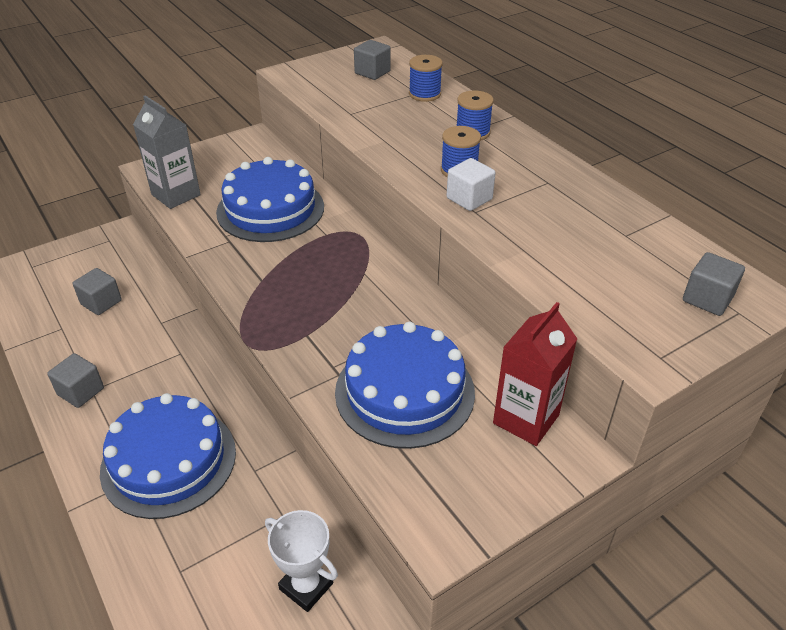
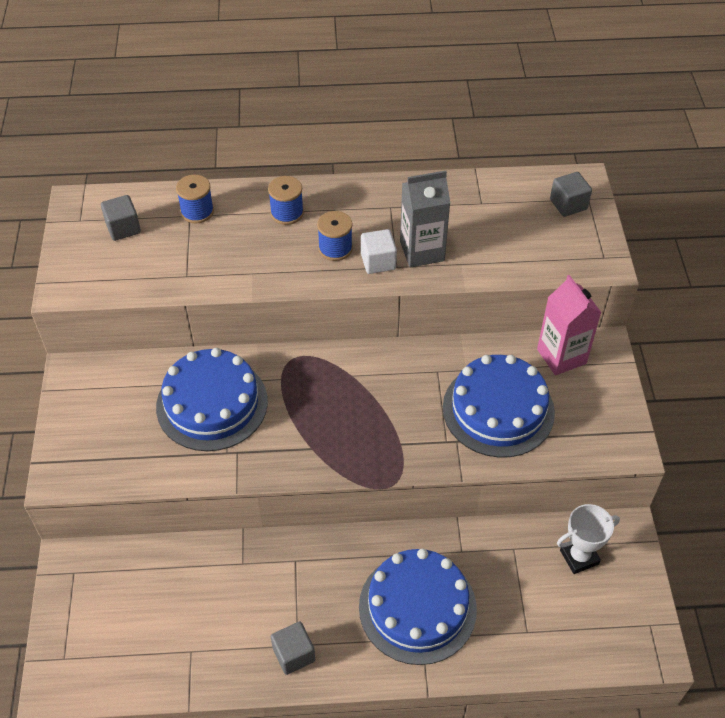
camera: 60 degrees left, 10 degrees up
(101, 302) = (176, 606): grey cube -> none
(176, 195) = (126, 470): grey carton -> grey carton (422, 251)
(526, 419) = (561, 356): red carton -> pink carton

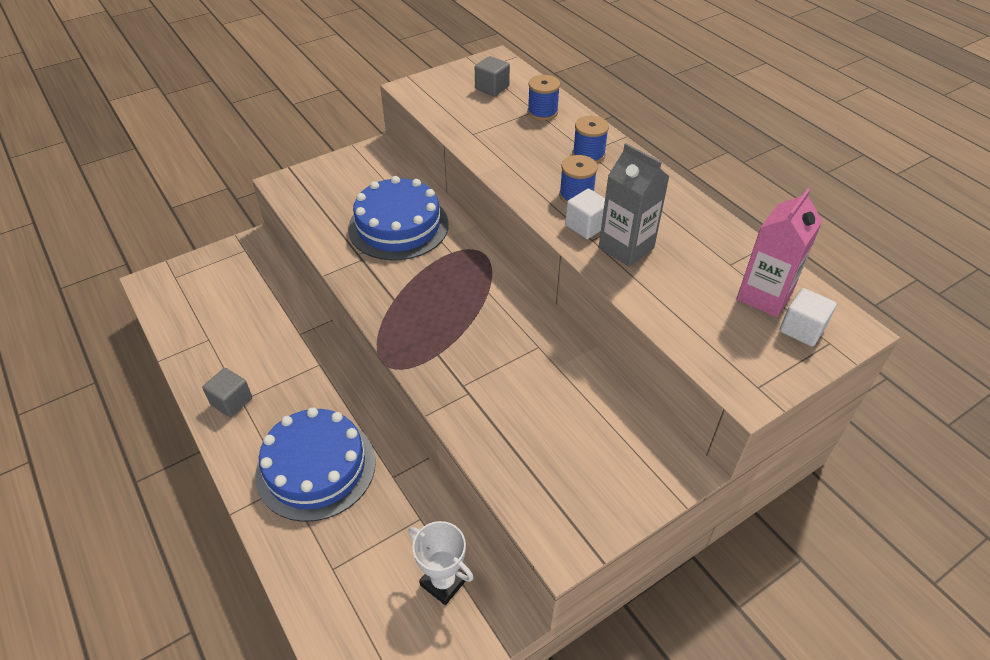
camera: 60 degrees right, 5 degrees down
(498, 410) = (528, 410): blue cake -> none
(561, 356) = (636, 436): pink carton -> pink carton (764, 296)
(568, 204) = (802, 329): grey cube -> white cube

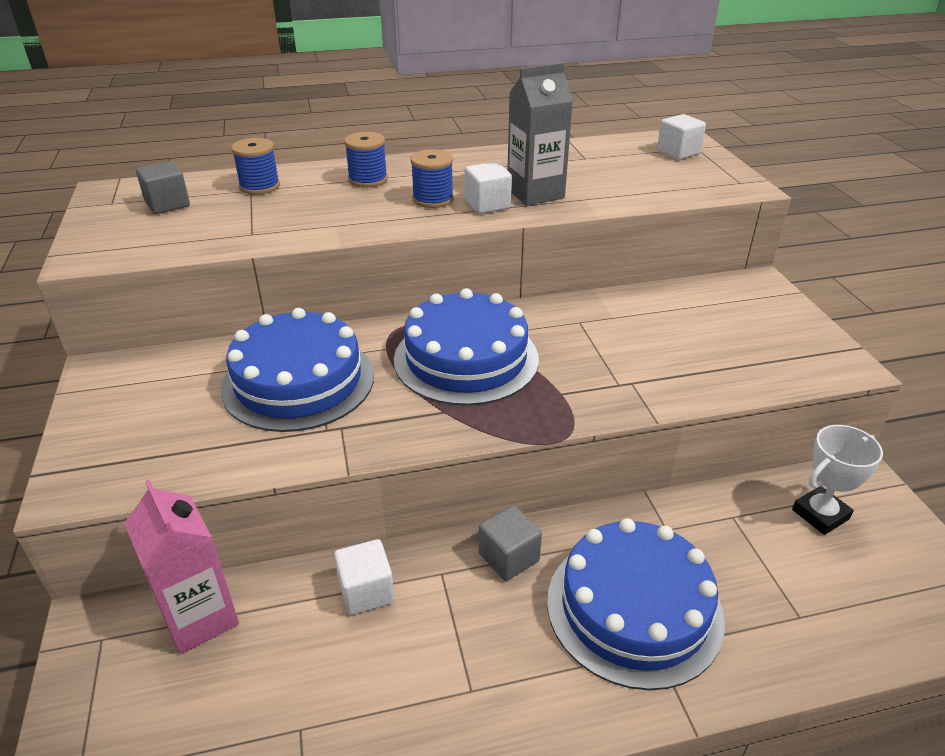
camera: 70 degrees left, 10 degrees down
(231, 401) = (469, 705): grey cube -> grey cube (509, 557)
(297, 335) = (366, 591): none -> white cube
(457, 294) = (466, 359): none -> blue cake
(764, 296) = (633, 155): pink carton -> pink carton (200, 617)

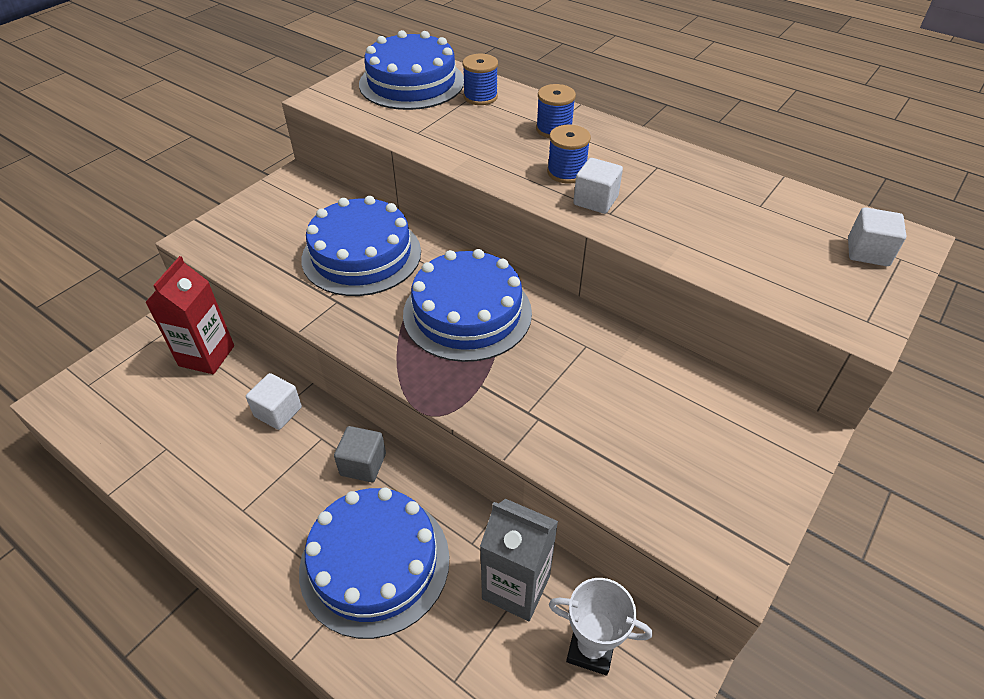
camera: 50 degrees right, 10 degrees up
(167, 204) = (411, 82): grey cube -> blue cake
(200, 617) = (206, 356): pink carton -> red carton
(535, 193) = (650, 213): grey carton -> grey carton (516, 587)

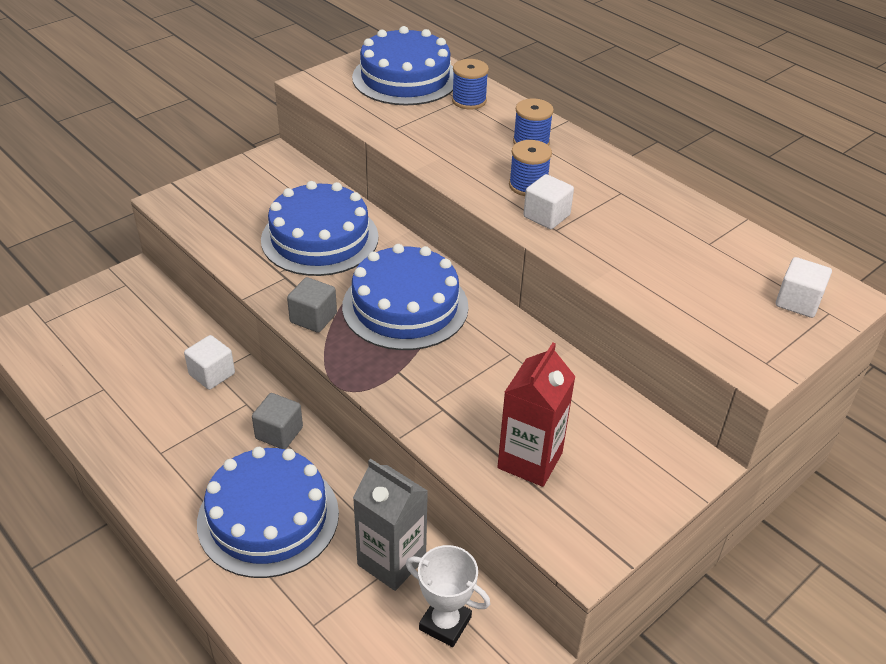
camera: 10 degrees right, 5 degrees down
(206, 356) = (157, 313): red carton -> red carton (530, 460)
(377, 341) = (313, 318): none -> grey cube

